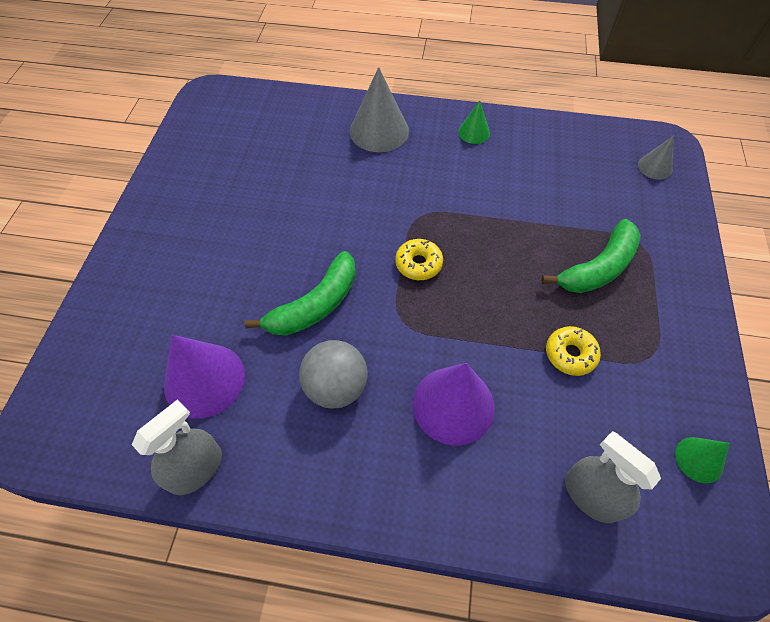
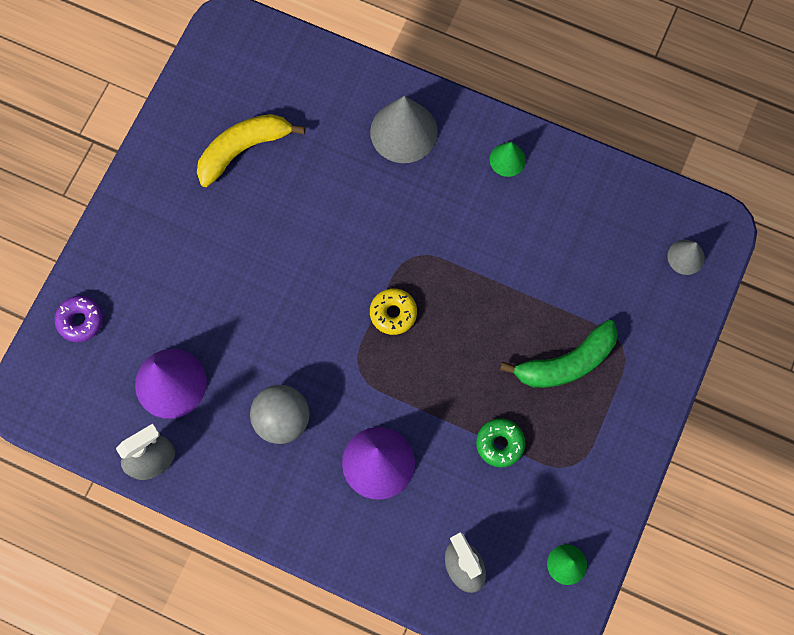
camera: 15 degrees right, 15 degrees up
(95, 342) = (80, 320): none -> purple donut
(240, 169) = (243, 149): none -> yellow banana
(315, 305) = (283, 333): green banana -> none
(570, 354) = (500, 444): yellow donut -> green donut

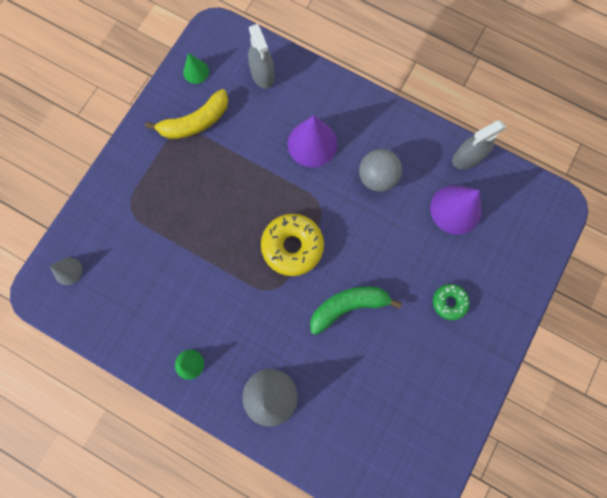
camera: 175 degrees left, 5 degrees up
(80, 320) = (524, 261): purple donut -> none
(243, 149) = (401, 392): yellow banana -> yellow banana (195, 122)
(393, 313) = (292, 246): yellow donut -> yellow donut, size x1.77
(500, 444) = (228, 149): green donut -> green donut (449, 302)
(566, 363) = (172, 199): green banana -> green banana (348, 306)

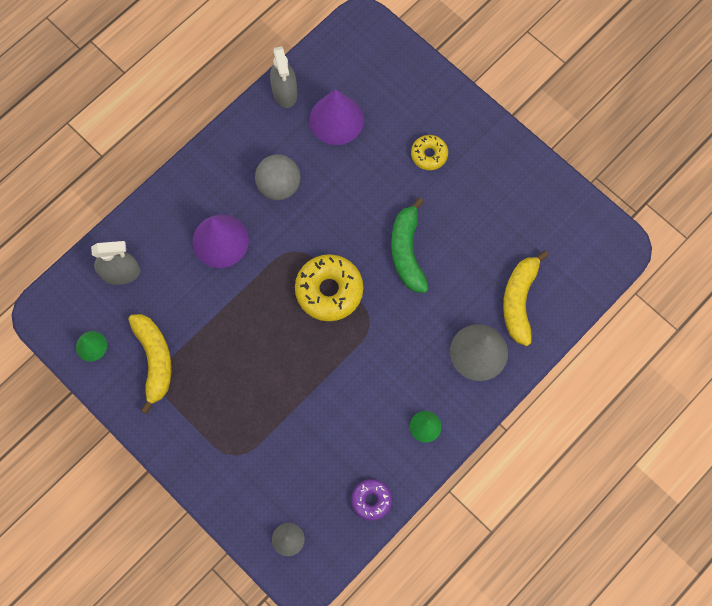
camera: 75 degrees left, 5 degrees down
(114, 332) = (371, 500): none -> purple donut
(330, 424) = (519, 300): none -> yellow banana
(449, 302) = (429, 155): green donut -> yellow donut

